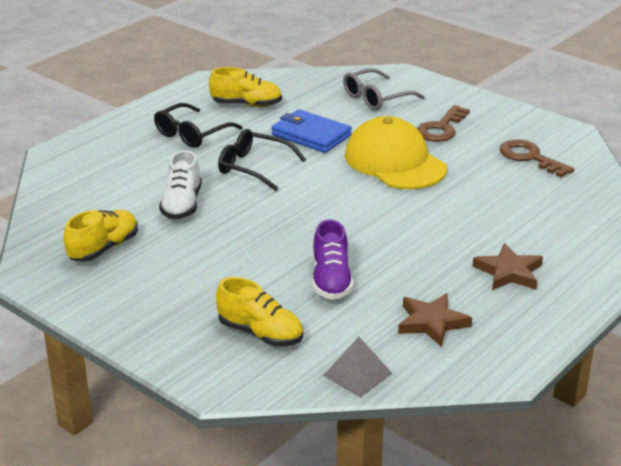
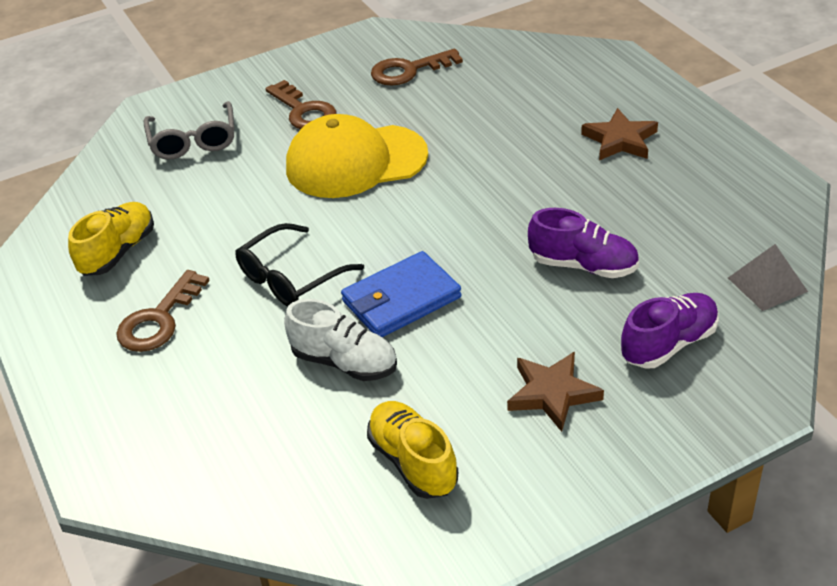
camera: 65 degrees left, 10 degrees up
(192, 134) = (159, 319): black glasses -> brown key
(260, 333) = (668, 344): yellow shoe -> purple shoe
(311, 135) = (244, 212): blue wallet -> blue wallet (401, 299)
(432, 322) = (691, 211): brown star -> brown star (552, 393)

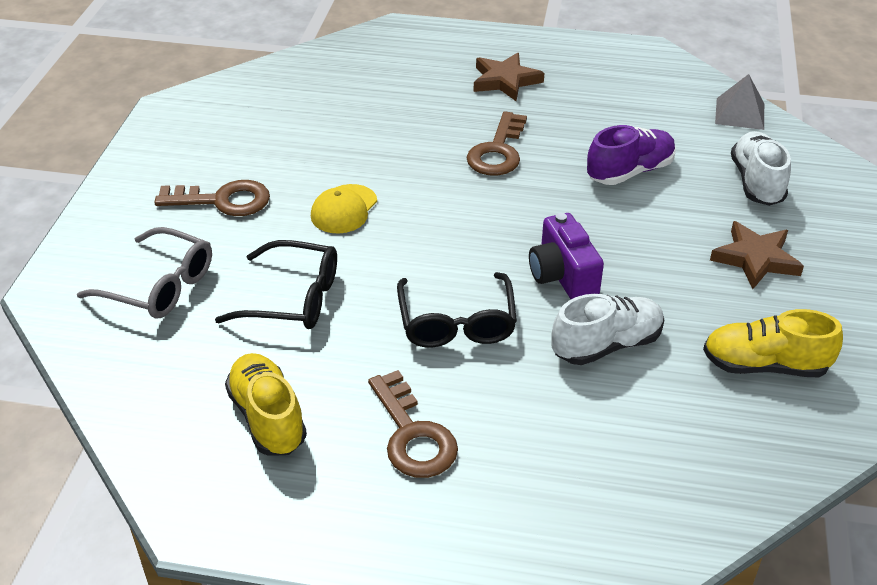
camera: 55 degrees left, 0 degrees up
(238, 196) = (293, 298): none -> black glasses
(356, 162) = (344, 209): yellow cap -> yellow cap, size x0.49
(401, 299) = (562, 276): blue wallet -> purple camera
(408, 70) = (257, 120): brown key -> brown key (498, 151)
(668, 344) = (756, 182): purple shoe -> white shoe

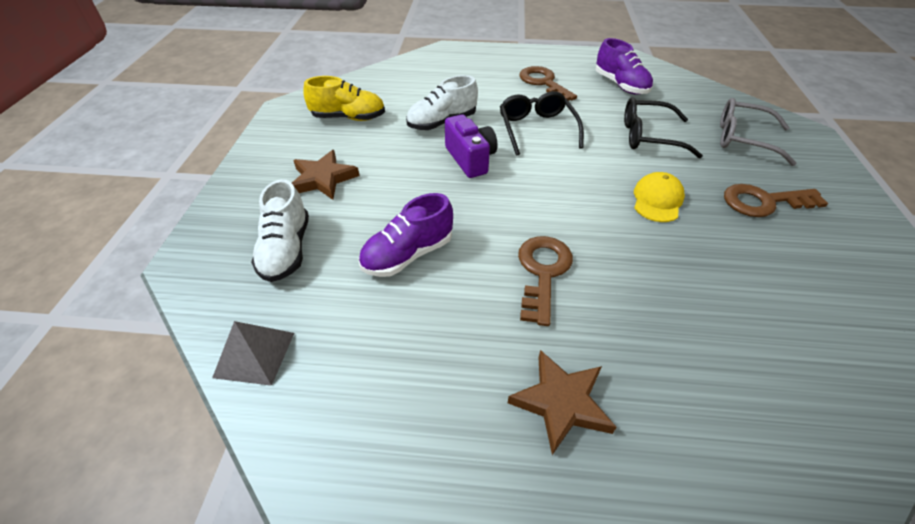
camera: 175 degrees right, 5 degrees up
(268, 418) = (620, 85): yellow shoe -> purple shoe

